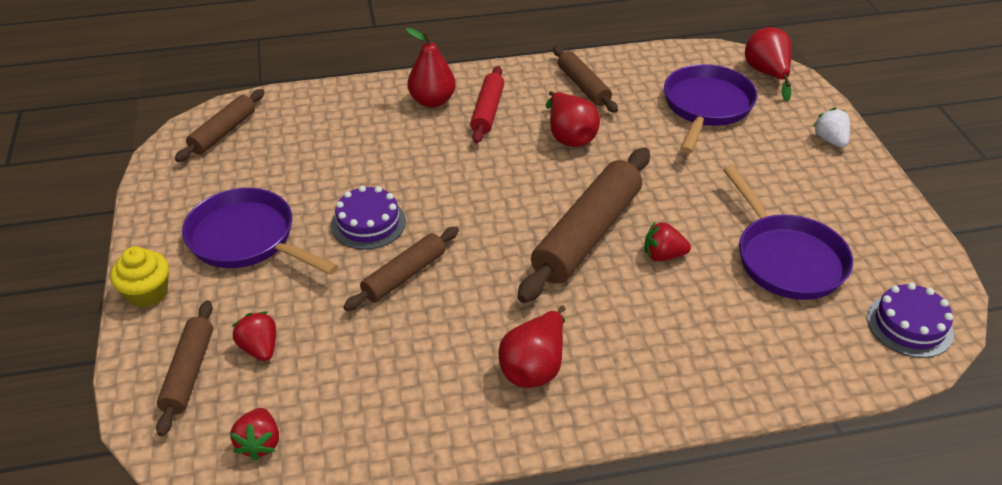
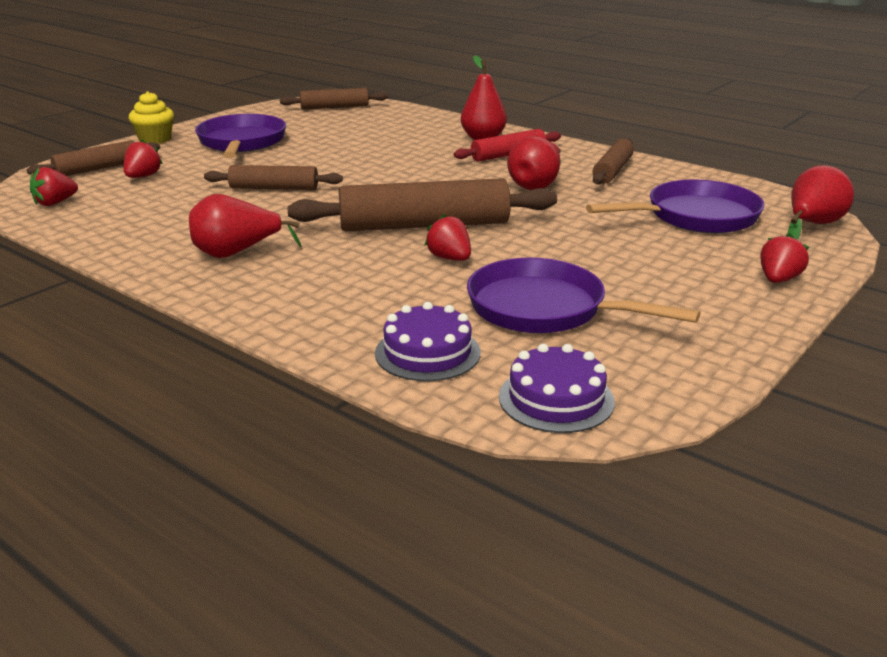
camera: 50 degrees right, 15 degrees down
(368, 223) = (312, 163): purple cake -> purple cake (427, 352)
(786, 258) = (545, 309): purple pan -> purple pan turned 90 degrees clockwise
(830, 140) = (778, 280): white strawberry -> red strawberry

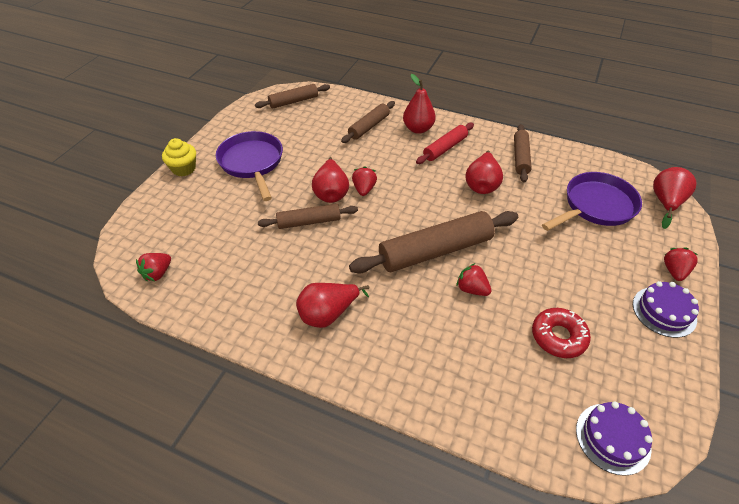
camera: 15 degrees left, 20 degrees up
(97, 169) = (163, 218): brown rolling pin -> brown rolling pin (369, 127)
(143, 176) = (204, 223): red strawberry -> red strawberry (364, 189)
(322, 171) = (331, 193): none -> red pear
(427, 352) = (513, 406): purple cake -> purple cake (664, 311)
(545, 309) = (558, 337): purple pan -> red donut

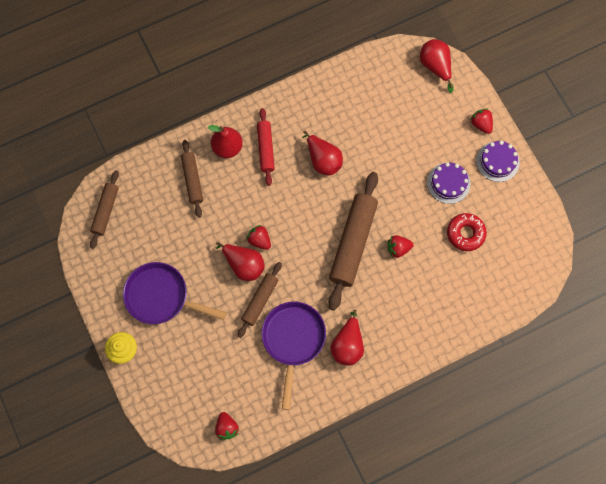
camera: 50 degrees left, 25 degrees up
(520, 157) = (320, 108): brown rolling pin -> none
(596, 206) = (402, 110): purple pan -> purple pan (293, 340)
(613, 438) = (533, 266): purple cake -> purple cake (448, 183)

